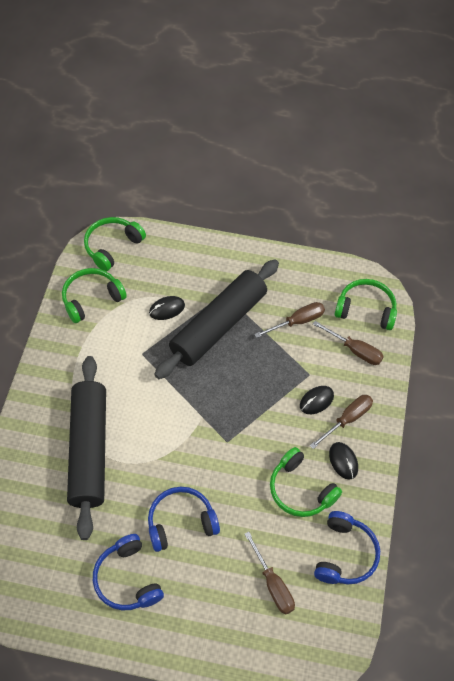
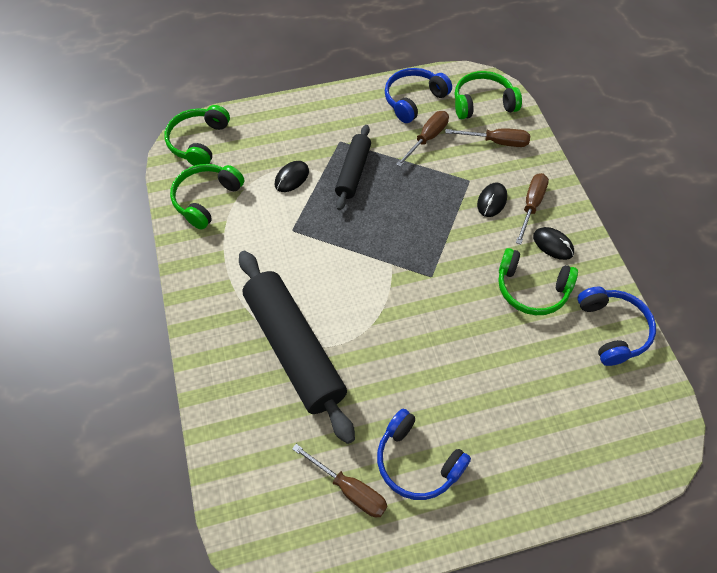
camera: 25 degrees left, 0 degrees up
(181, 522) = (435, 376): blue headphones -> blue headphones (413, 100)
(218, 325) = (353, 172): black rolling pin -> black rolling pin, size x0.55
(273, 584) = (565, 392): brown screwdriver -> brown screwdriver (349, 489)

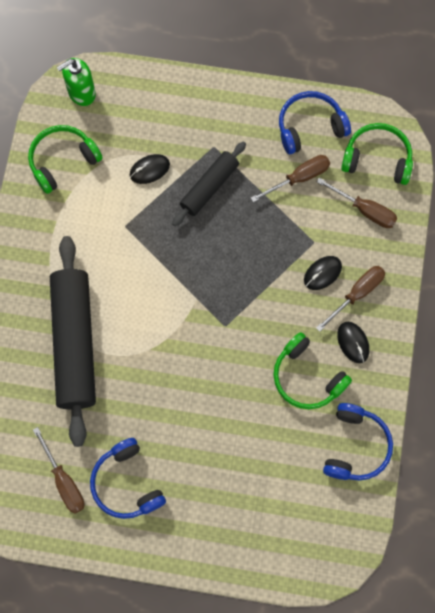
camera: 25 degrees right, 15 degrees up
(198, 142) = (81, 93): green headphones -> green soap dispenser

